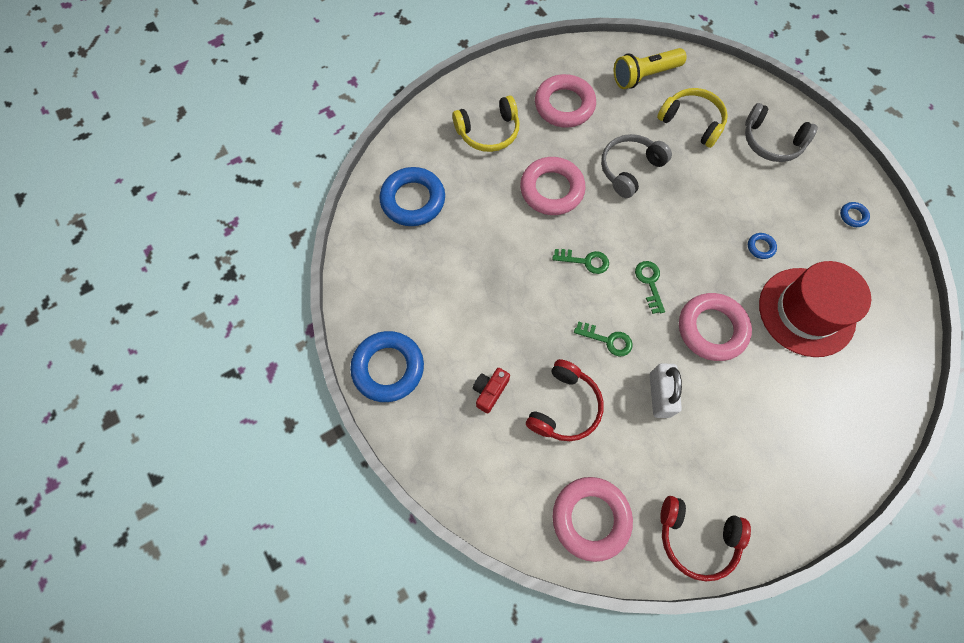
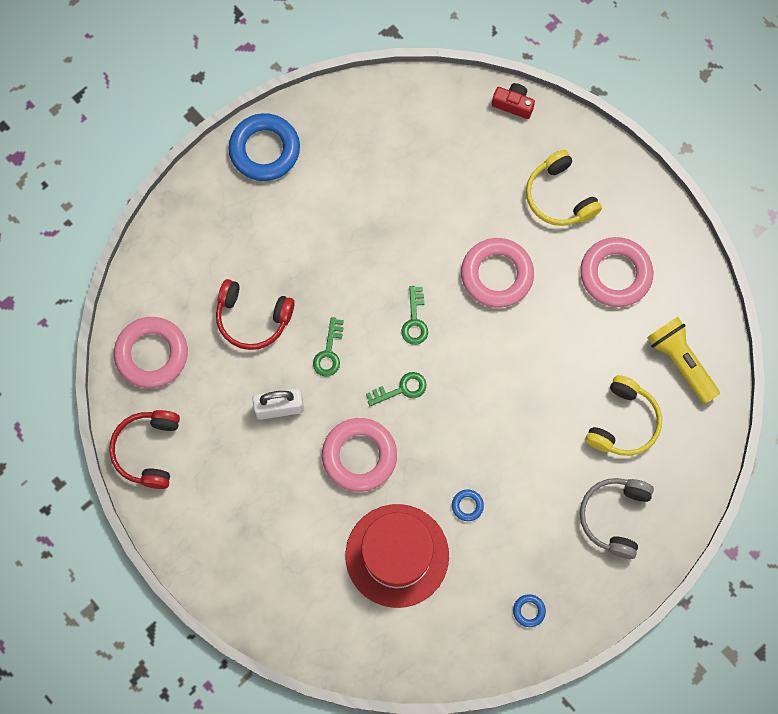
camera: 80 degrees right, 5 degrees up
(413, 200) = (454, 134): blue ring -> none
(490, 391) = (257, 247): red camera -> red camera (513, 104)
(629, 169) = (541, 356): grey headphones -> none

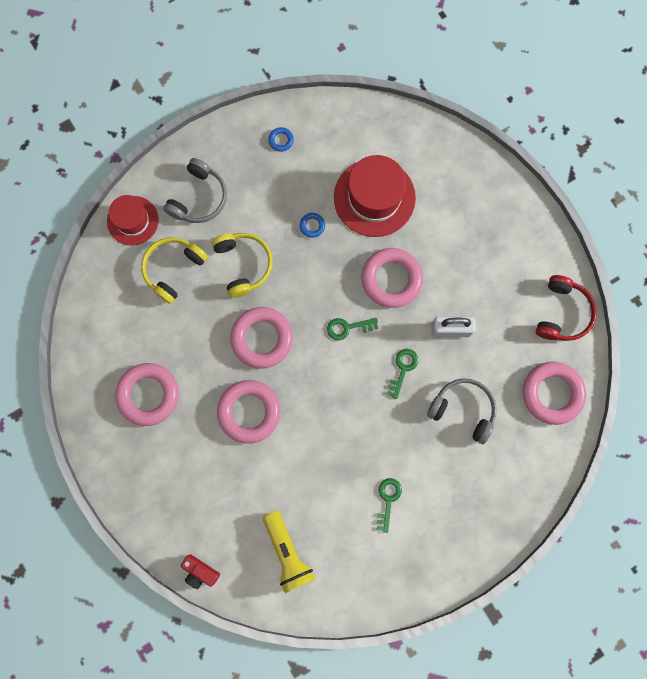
camera: 170 degrees left, 5 degrees up
(252, 319) = (463, 410): red headphones -> grey headphones
(264, 150) = (432, 566): blue ring -> none
(415, 321) = (326, 384): green key -> green key (388, 500)
(500, 359) = (262, 338): none -> pink ring
(559, 197) = (179, 474): yellow headphones -> yellow headphones (243, 265)
(680, 362) = (114, 310): yellow flashlight -> yellow flashlight (287, 553)
(688, 474) = (132, 220): none -> red hat

